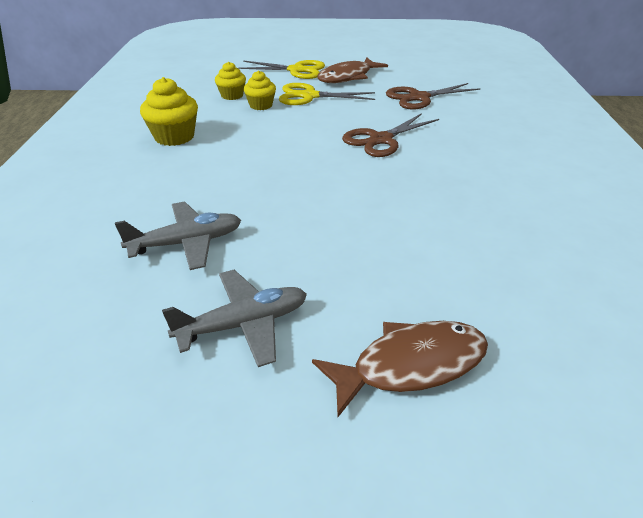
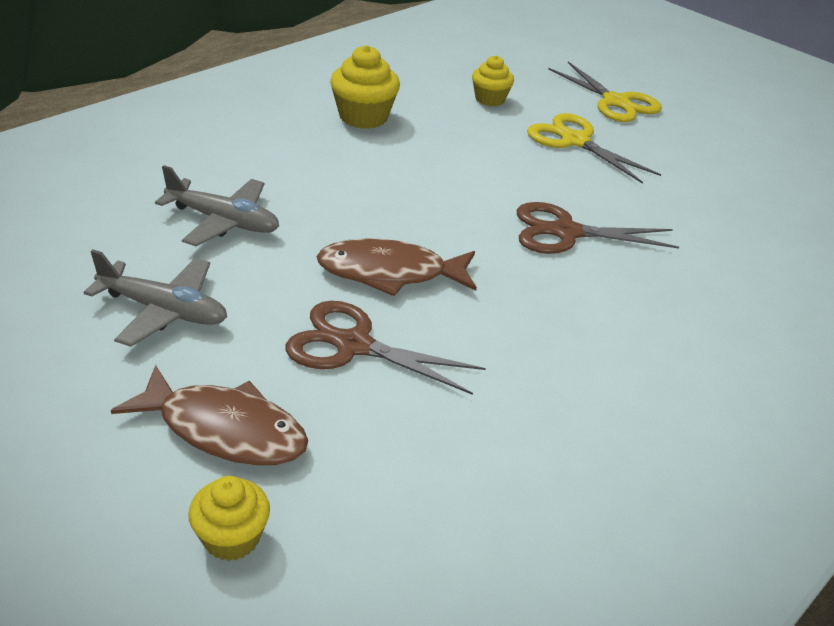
camera: 40 degrees right, 0 degrees up
(261, 105) = (501, 125): yellow cupcake -> yellow cupcake (231, 538)
(348, 77) = (665, 140): brown fish -> brown fish (390, 273)
(419, 98) = (712, 210): brown scissors -> brown scissors (353, 345)

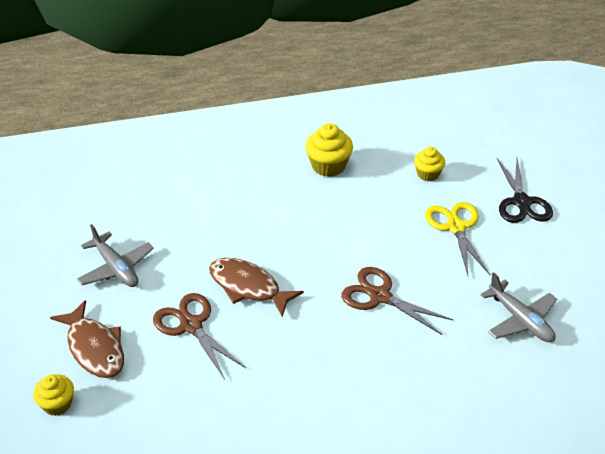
camera: 35 degrees right, 5 degrees up
(223, 221) = (186, 220): grey plane -> grey plane (520, 320)
(615, 102) = (521, 202): yellow scissors -> black scissors

